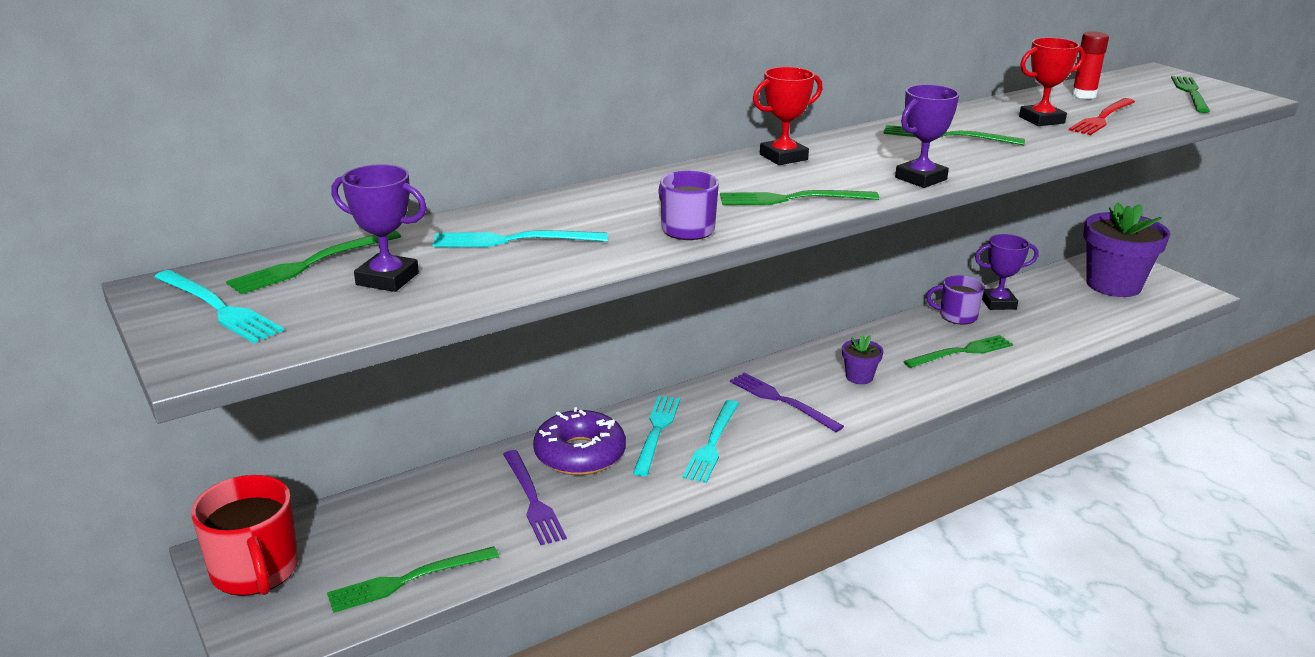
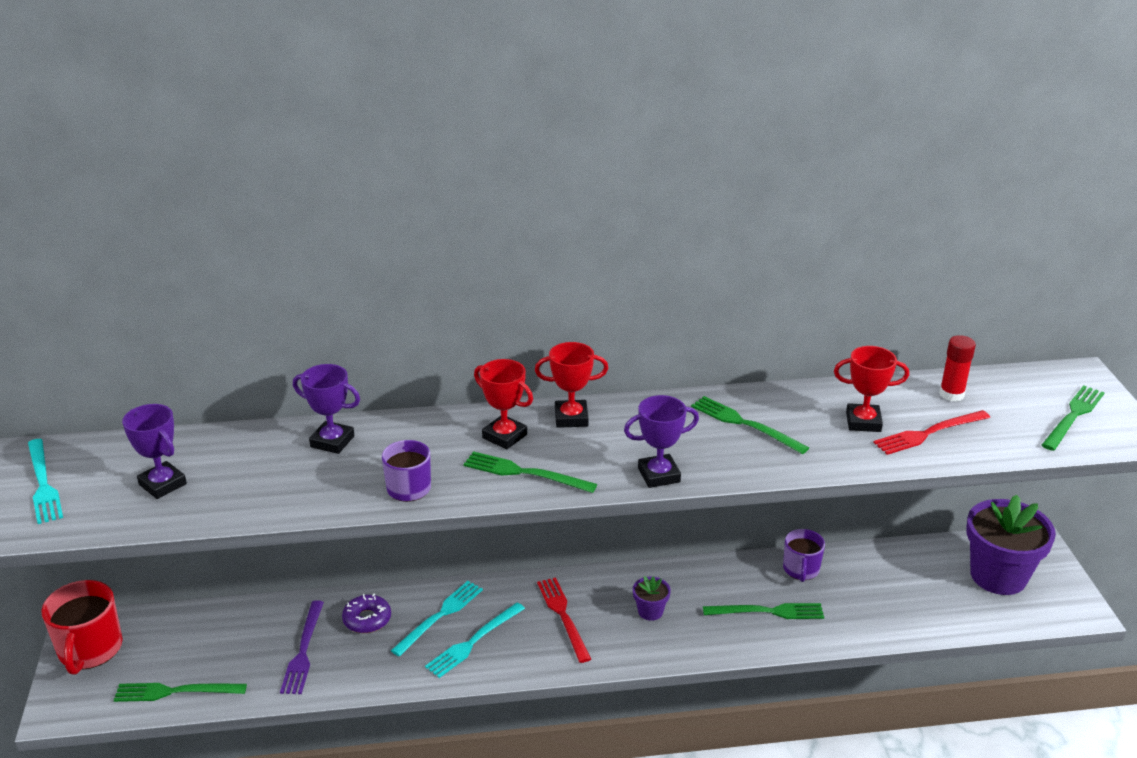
camera: 25 degrees right, 5 degrees up
(311, 263) = (130, 454): green fork -> none
(513, 240) = (277, 466): turquoise fork -> none
(580, 454) = (367, 619): purple donut -> purple donut, size x0.63
(735, 179) = (504, 436): none -> red trophy
(781, 401) = (563, 616): purple fork -> red fork
(957, 316) = (801, 569): purple mug -> purple mug turned 120 degrees counterclockwise
(998, 303) = (856, 565): purple trophy -> purple trophy (332, 441)

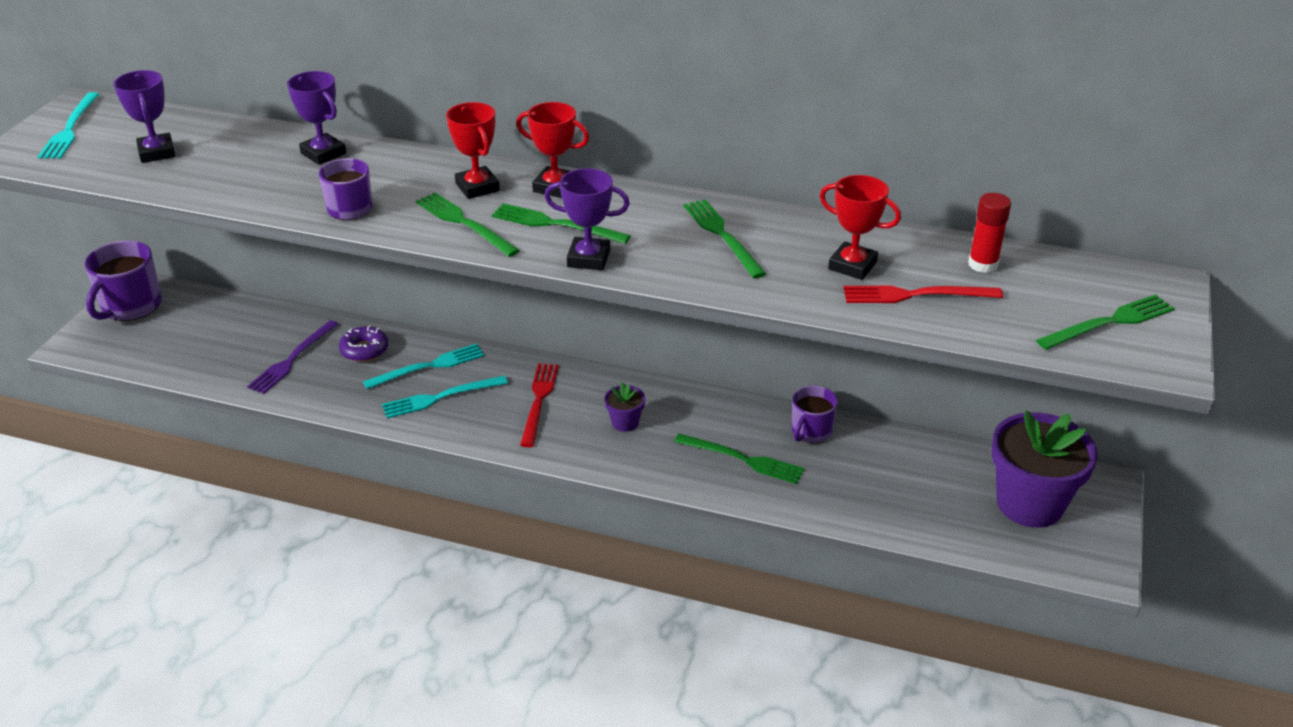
camera: 25 degrees right, 5 degrees up
(90, 649) = (131, 306): red mug -> purple mug
(175, 691) = (169, 359): green fork -> green fork (555, 224)

